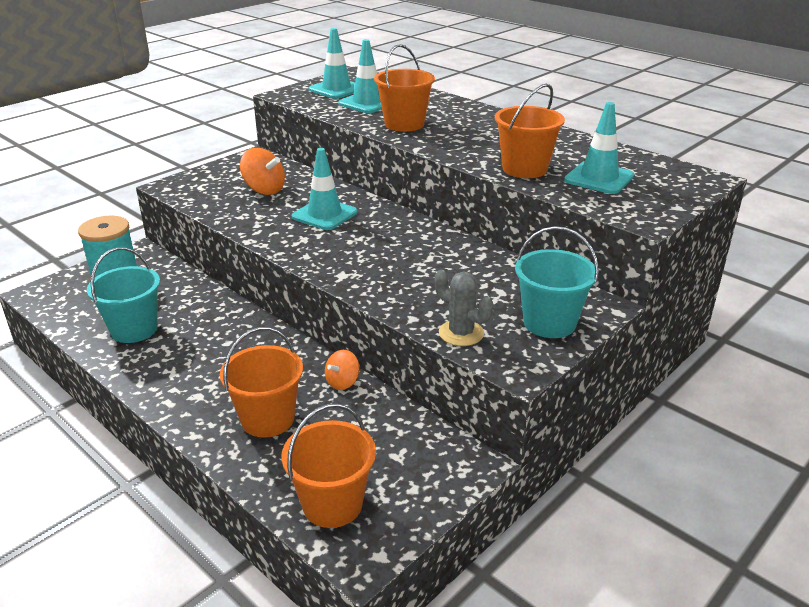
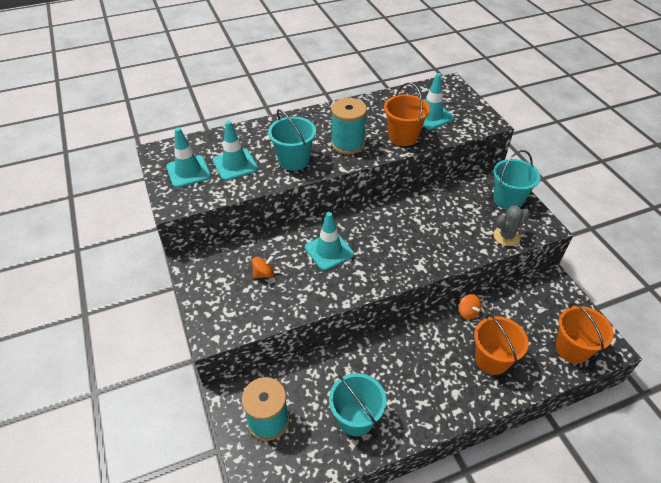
camera: 65 degrees left, 15 degrees up
(264, 190) = (263, 274): orange spinning top -> orange spinning top, size x0.63
(404, 124) = (294, 160): orange bucket -> turquoise bucket
(468, 143) = (348, 144): none -> turquoise spool

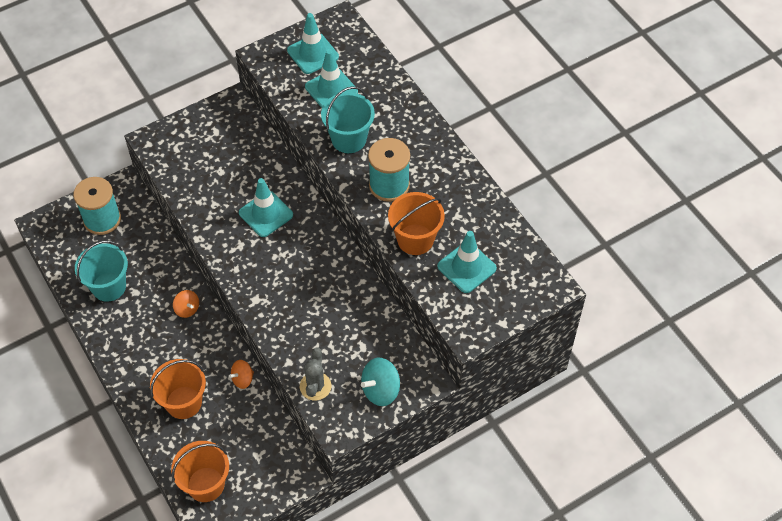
camera: 80 degrees right, 10 degrees up
(263, 274) = (227, 164): orange spinning top -> orange spinning top (187, 309)
(506, 236) = (315, 386): grey cactus -> grey cactus turned 45 degrees clockwise
(508, 200) = (381, 390): turquoise bucket -> turquoise spinning top

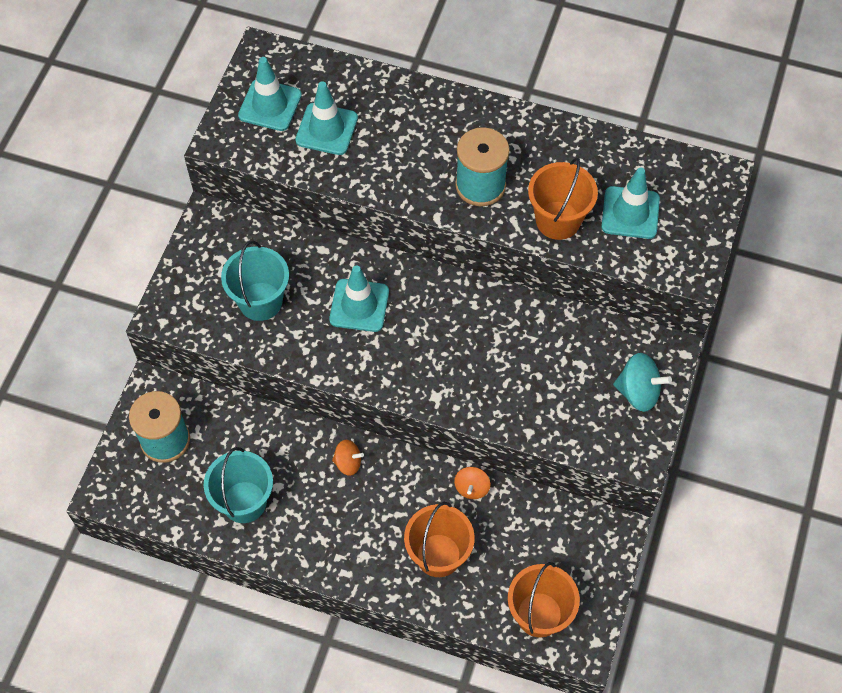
camera: 40 degrees left, 5 degrees up
(315, 386) = (576, 435): grey cactus -> none
(349, 139) = (395, 167): turquoise bucket -> turquoise bucket (260, 301)
(381, 390) = (638, 392): turquoise spinning top -> turquoise spinning top turned 90 degrees counterclockwise

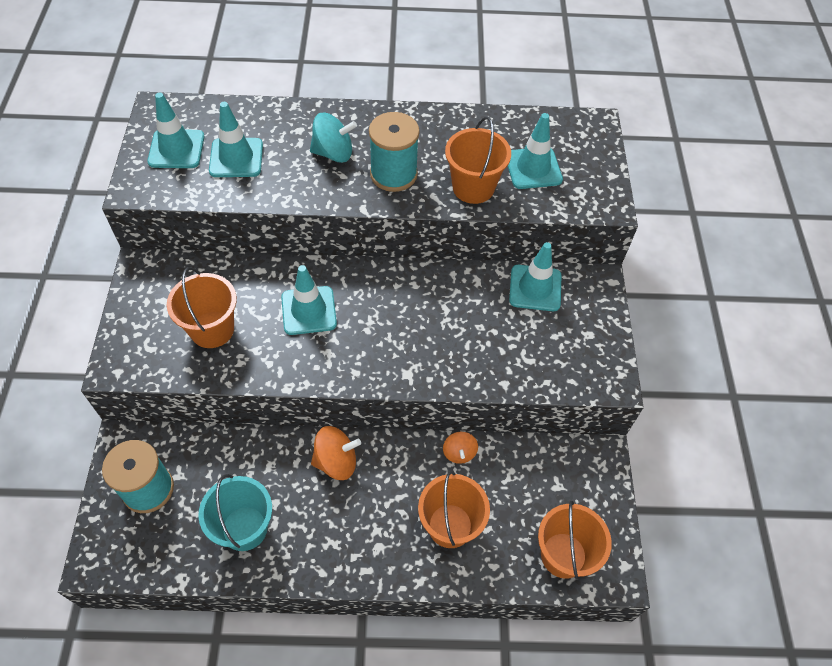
camera: 20 degrees left, 5 degrees down
(260, 301) = (212, 329): turquoise bucket -> orange bucket
(348, 463) = (336, 461): orange spinning top -> orange spinning top, size x1.58
(598, 340) = (535, 288): none -> turquoise traffic cone
(638, 392) = (586, 323): turquoise spinning top -> turquoise spinning top (333, 153)

